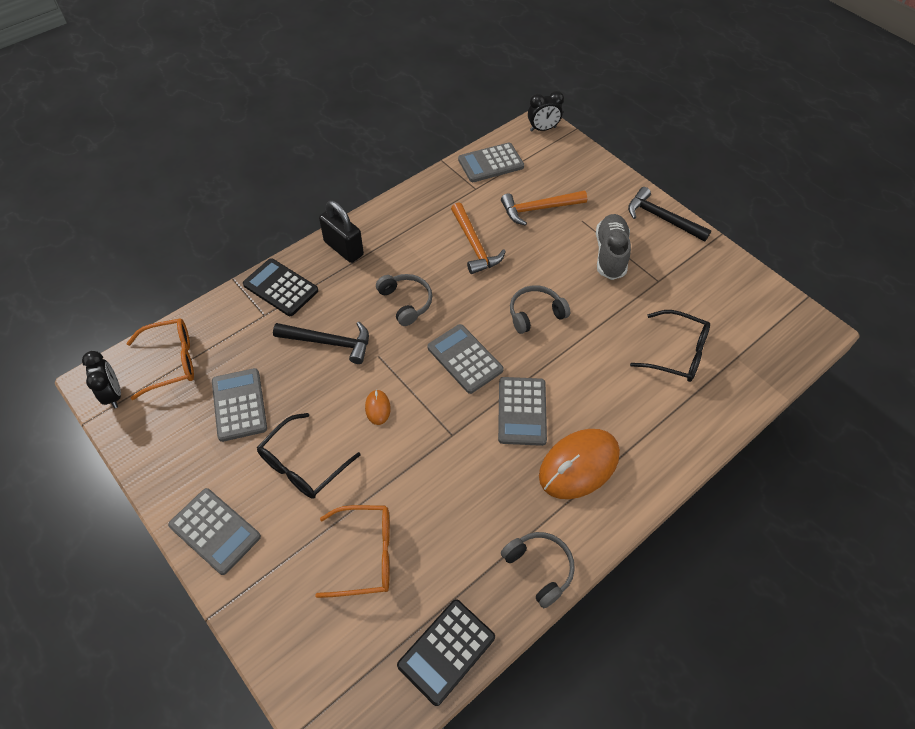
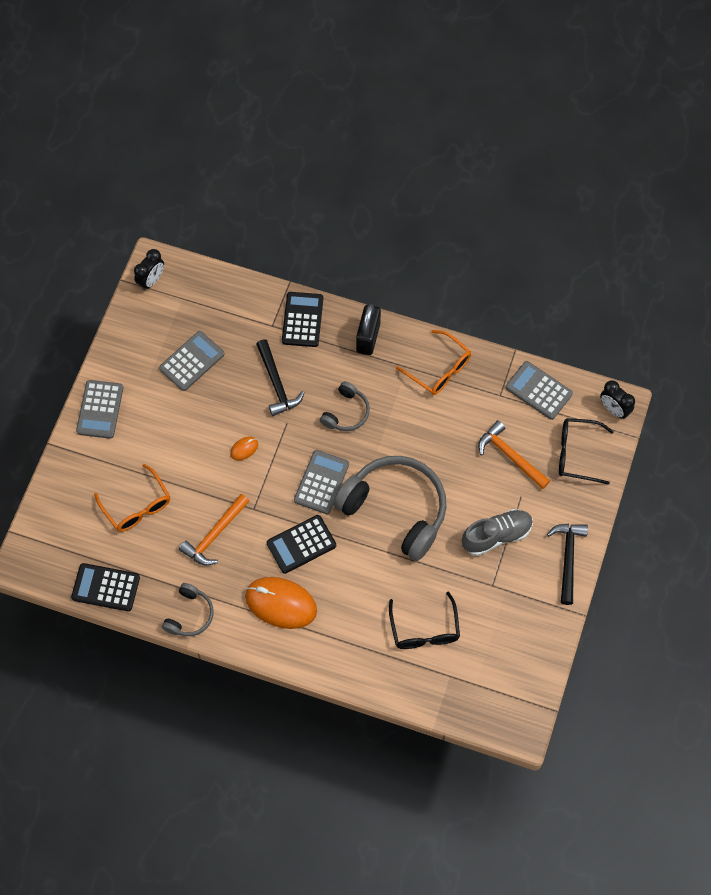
camera: 60 degrees right, 10 degrees up
(172, 361) = (197, 296): orange glasses -> orange glasses (439, 369)
(303, 465) = (173, 430): black glasses -> black glasses (576, 454)
(474, 245) = (436, 428): orange hammer -> orange hammer (215, 535)
(522, 411) = (301, 544): grey calculator -> black calculator
(535, 313) = (396, 509): grey headphones -> grey headphones, size x2.08

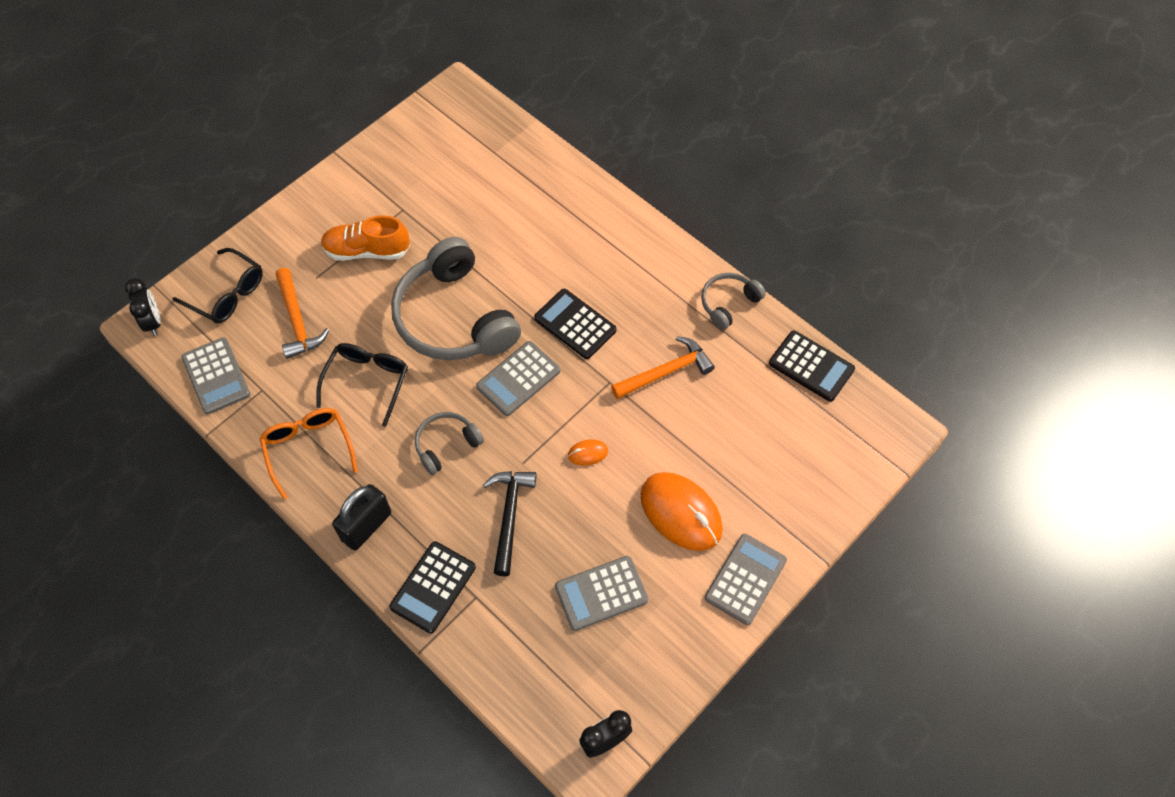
camera: 155 degrees left, 5 degrees down
(137, 506) = (743, 439): orange glasses -> none
(281, 603) = (626, 276): orange mouse -> orange mouse (681, 513)
(301, 544) = (575, 324): black calculator -> black calculator turned 135 degrees counterclockwise
(424, 630) = (494, 198): black glasses -> black glasses (367, 381)
(496, 536) = (367, 251): grey shoe -> orange shoe
(568, 559) = (312, 203): black hammer -> none

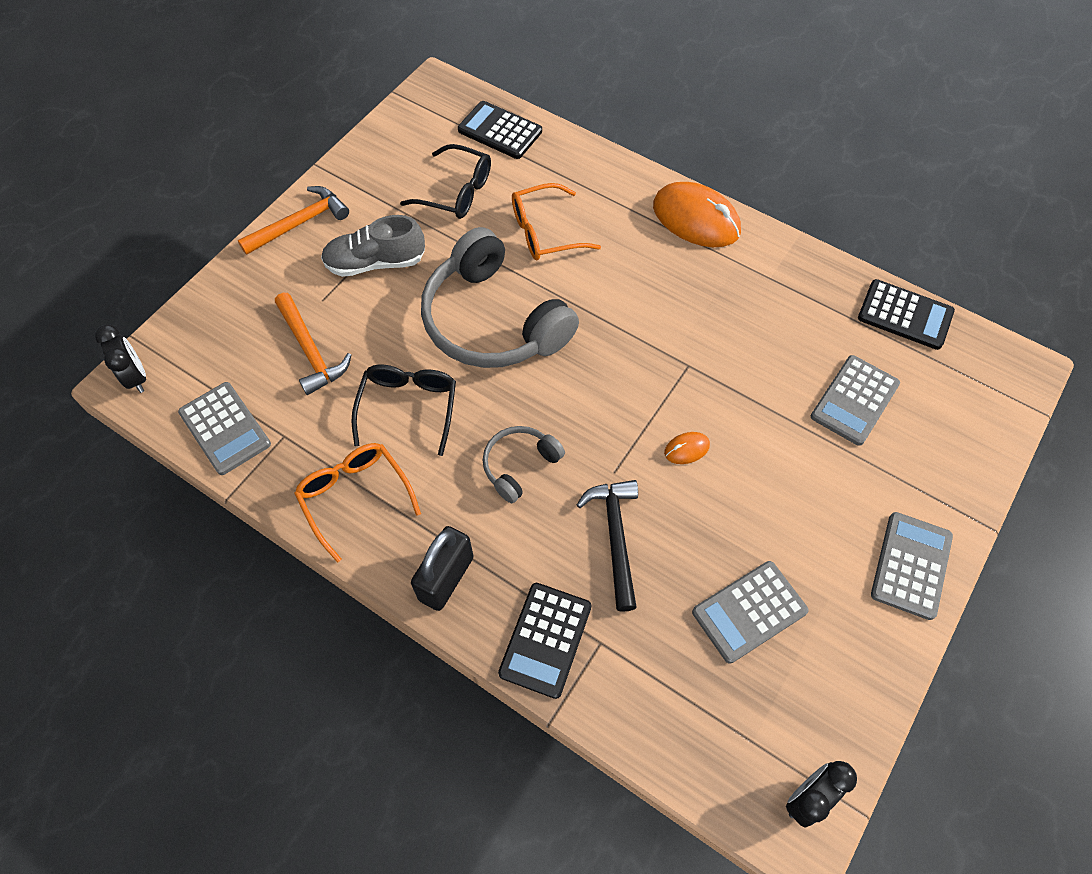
camera: 10 degrees left, 0 degrees up
(227, 294) = (221, 333): black glasses -> black glasses (457, 192)
(367, 251) = (375, 262): orange shoe -> grey shoe
(517, 244) = (544, 232): none -> orange glasses
(518, 379) = (584, 377): grey calculator -> grey calculator (854, 400)
(575, 324) = (632, 308): black calculator -> black calculator (500, 131)
(665, 372) = (748, 345): orange hammer -> orange hammer (299, 223)
(681, 513) = (813, 500): orange mouse -> orange mouse (696, 219)
(728, 303) = (794, 261): grey headphones -> none

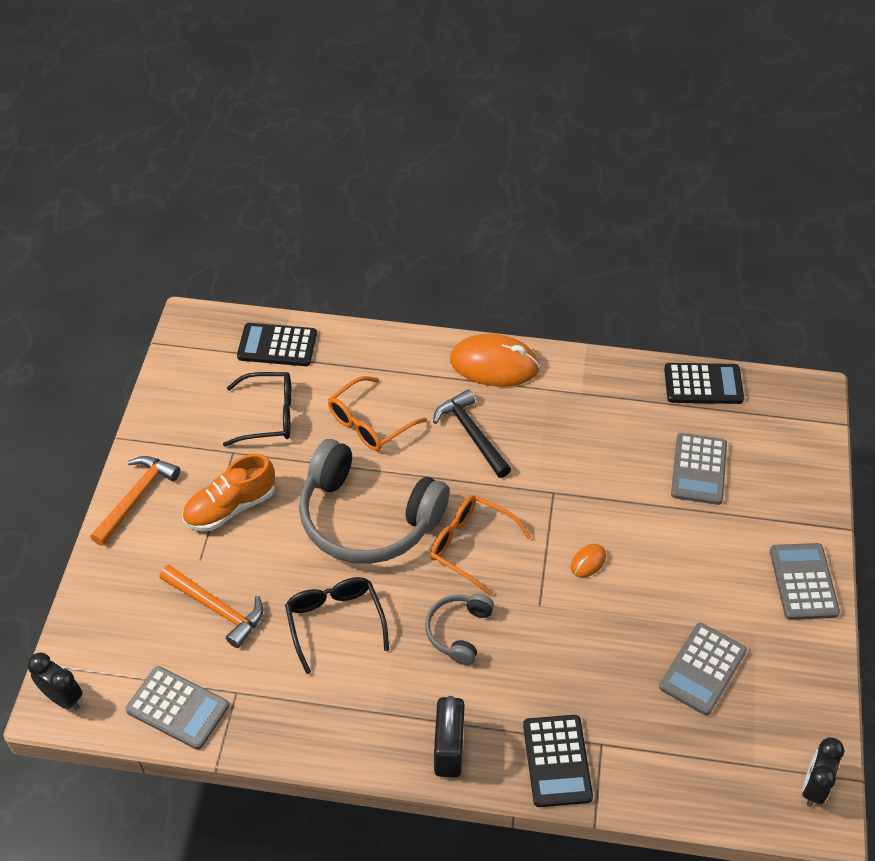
camera: 25 degrees left, 10 degrees down
(355, 496) = (331, 716): orange glasses -> orange glasses (470, 546)
(375, 262) = (230, 507): grey shoe -> orange shoe
(615, 537) = (569, 657): black hammer -> black hammer (471, 434)

